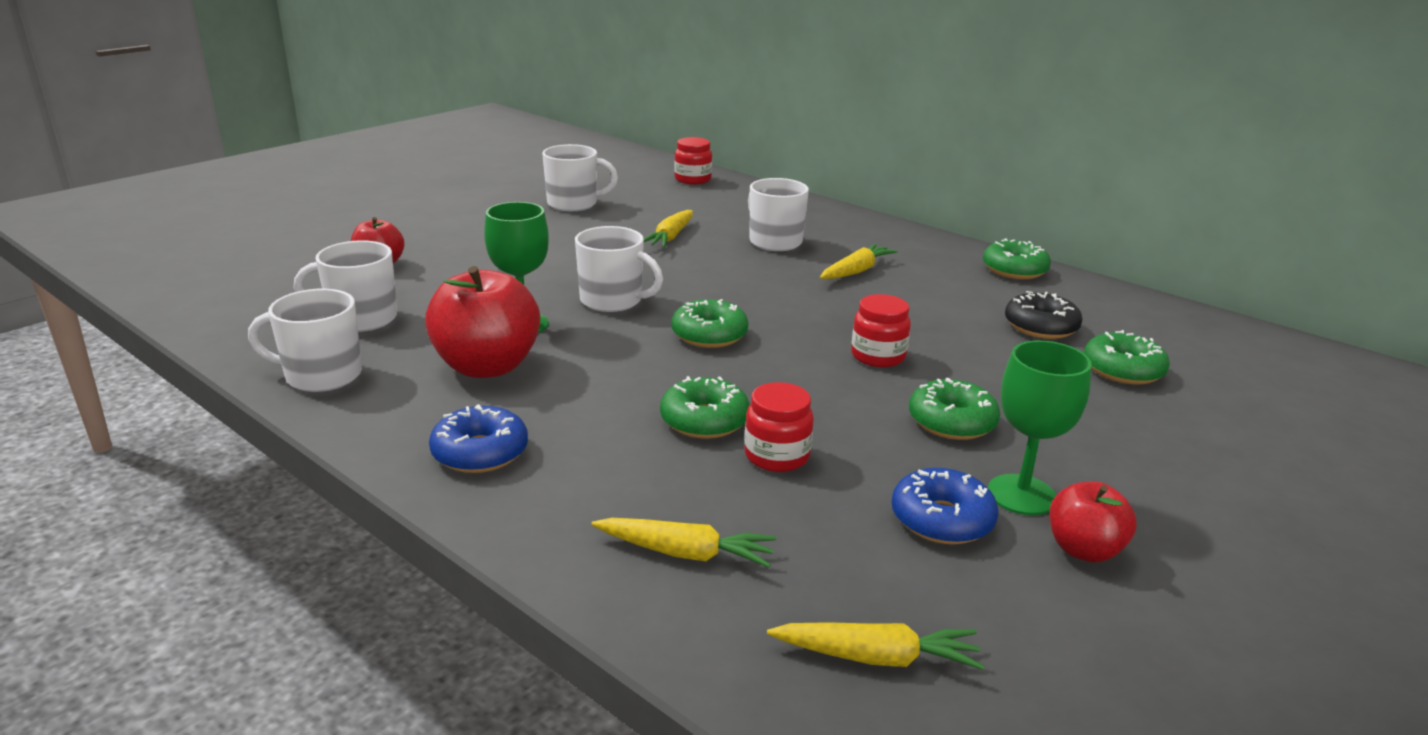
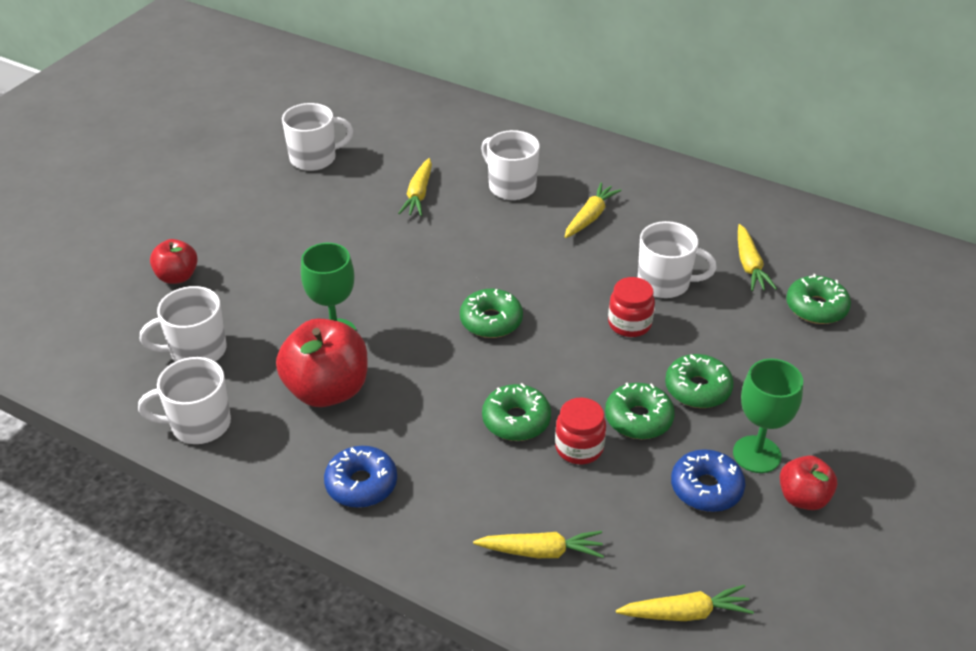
camera: 10 degrees left, 15 degrees up
(613, 301) = (398, 291): white mug -> white mug (665, 283)
(693, 179) = (411, 102): red jar -> none
(1014, 270) = (720, 193): green donut -> green donut (638, 419)
(1041, 327) = (749, 265): black donut -> yellow carrot

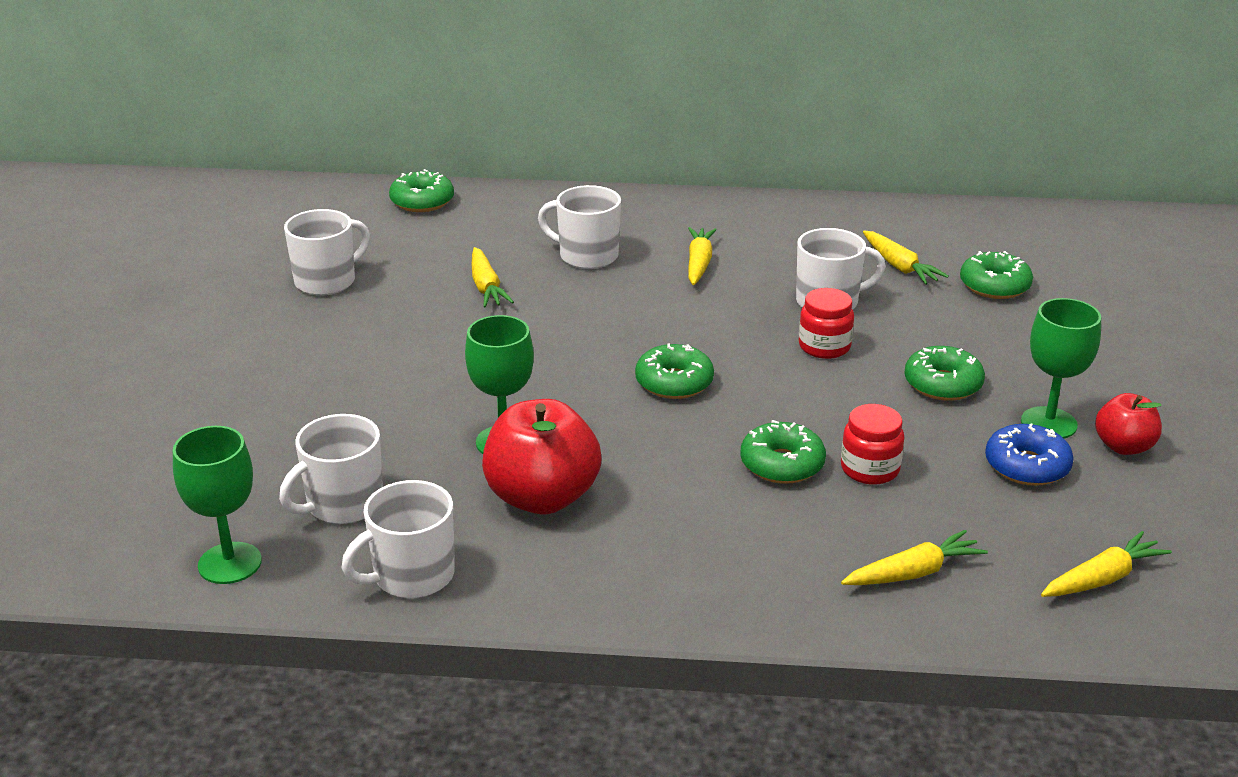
camera: 25 degrees left, 10 degrees down
(98, 373) = (230, 563): none -> green goblet
(177, 276) = (251, 438): red apple -> none
(361, 484) = (662, 574): blue donut -> none
(638, 419) = (907, 426): green donut -> green donut (422, 201)

